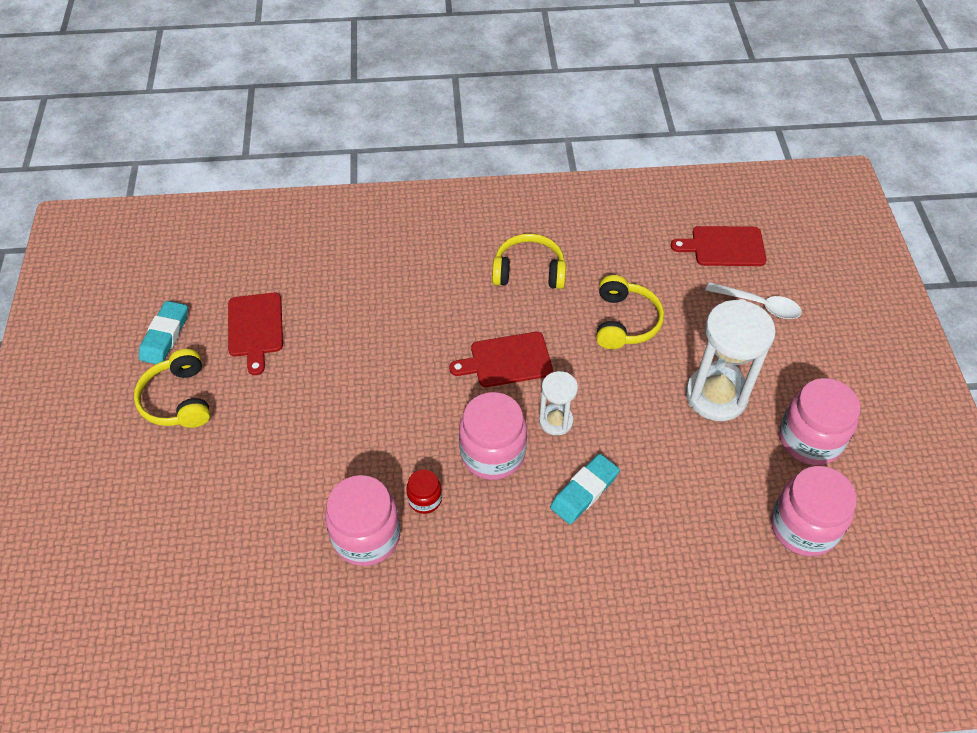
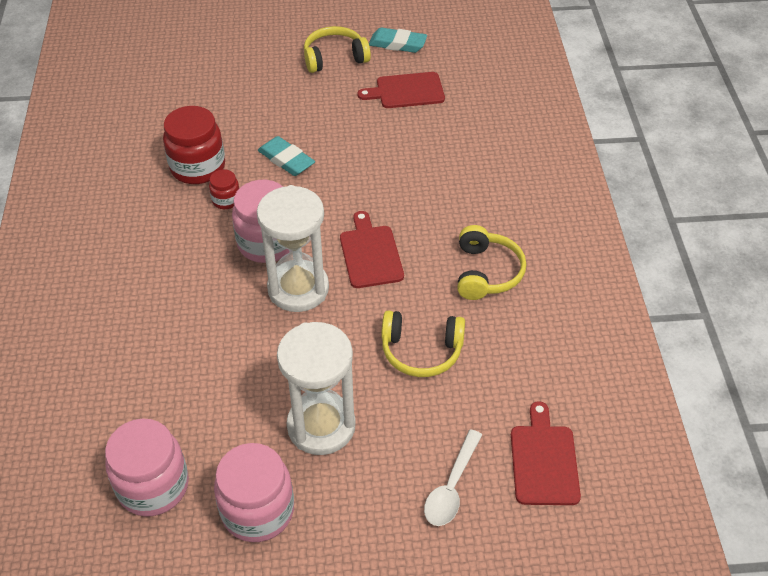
camera: 90 degrees right, 5 degrees down
(366, 536) = (198, 167): pink jar -> red jar
(556, 421) = (298, 289): white hourglass -> white hourglass, size x1.84
(584, 491) = (219, 307): turquoise eraser -> turquoise eraser (286, 160)

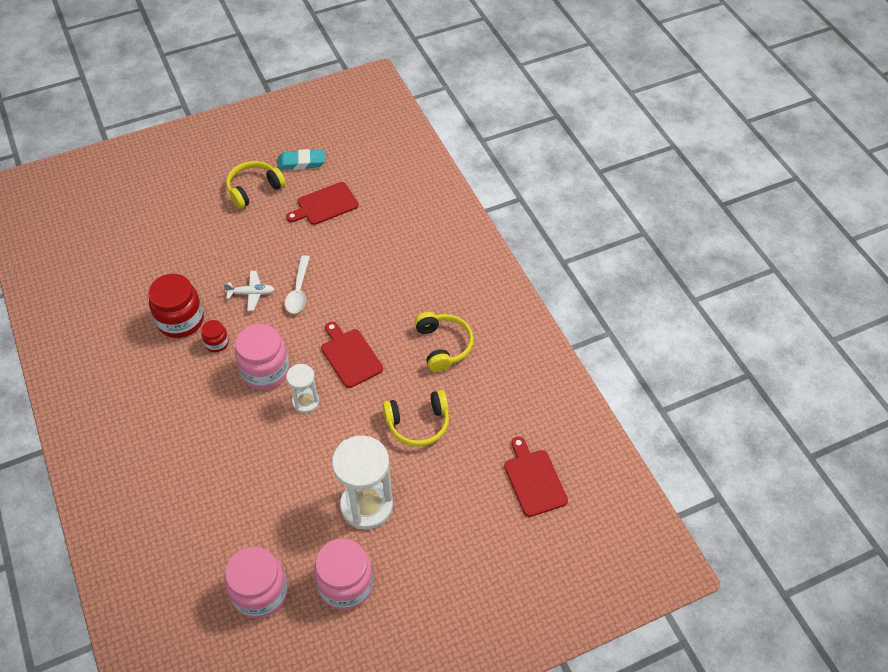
camera: 20 degrees left, 5 degrees up
(286, 160) = (251, 293): turquoise eraser -> white plane
(298, 289) = (305, 402): white hourglass -> white hourglass, size x0.54
(451, 487) = (477, 520): white spoon -> white spoon (298, 291)

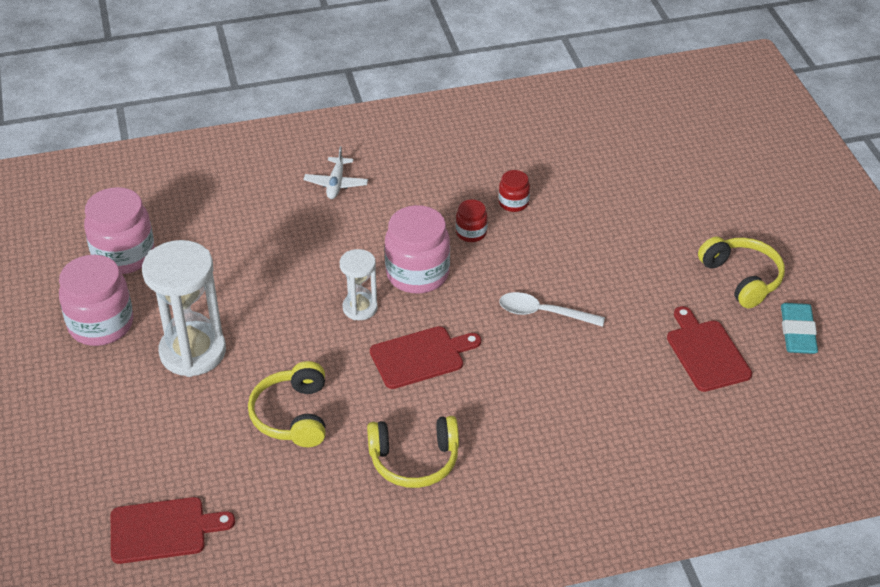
camera: 100 degrees right, 10 degrees down
(181, 320) = (513, 203): red jar -> red jar, size x0.50
(251, 293) = (546, 267): white plane -> white plane (336, 184)

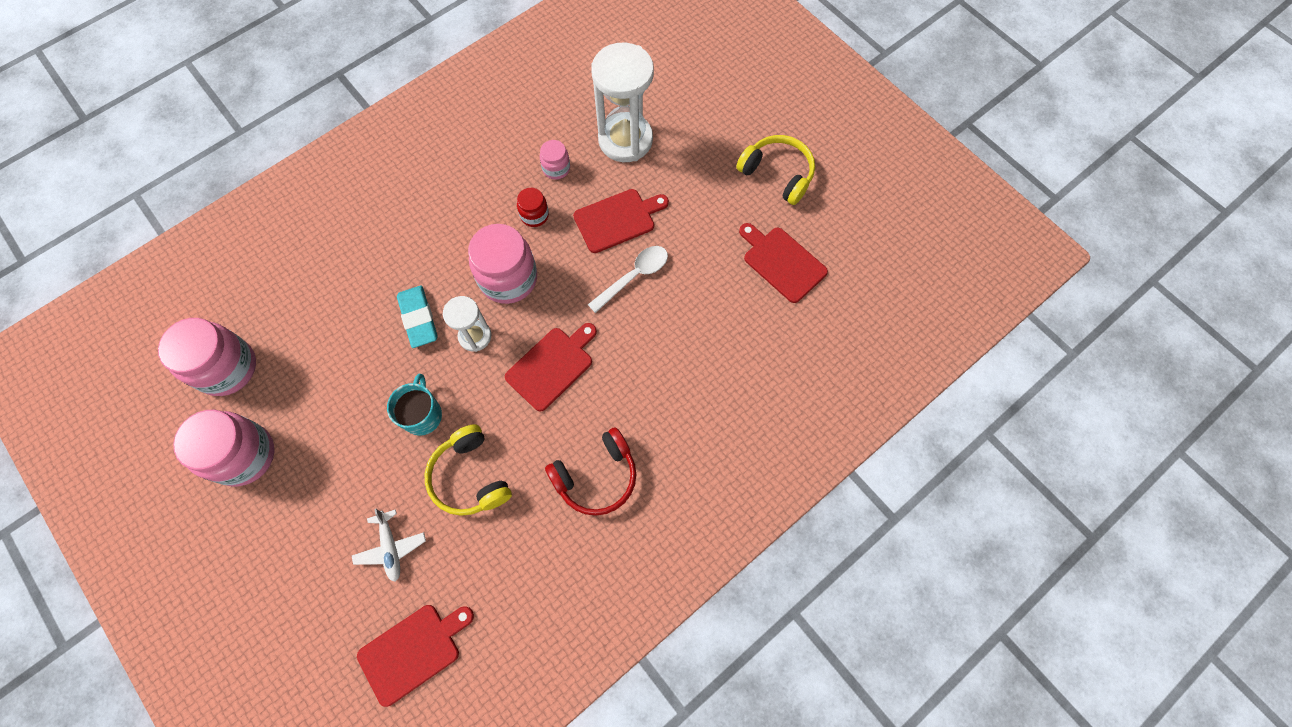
camera: 25 degrees left, 25 degrees up
(193, 352) = (346, 448): white hourglass -> white hourglass (625, 140)
(276, 351) = (422, 415): none -> turquoise mug
(336, 184) = (389, 208): white plane -> white plane (391, 547)
(414, 460) = (596, 477): yellow headphones -> red headphones
(513, 203) = (556, 168): red jar -> pink jar
(543, 313) = (634, 276): white spoon -> white spoon turned 150 degrees clockwise
(552, 262) = (617, 220): none -> red cutting board
(797, 332) = (843, 212): turquoise eraser -> turquoise eraser (418, 318)

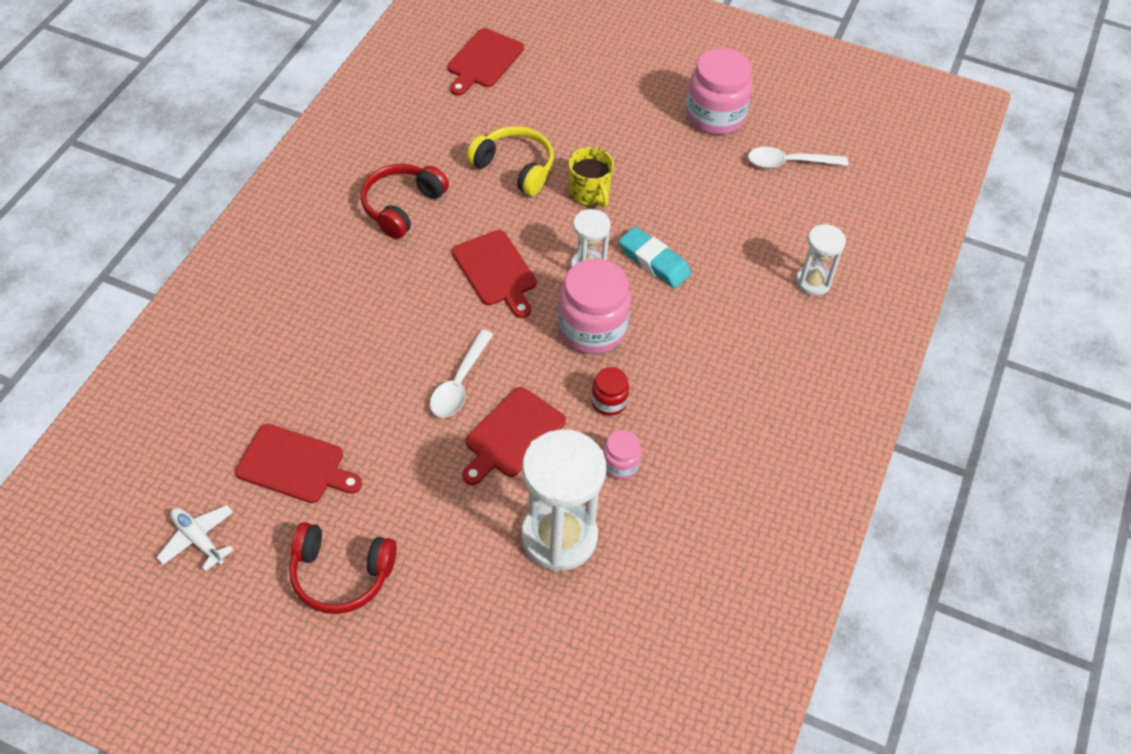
camera: 150 degrees right, 15 degrees down
(227, 368) = (789, 163): pink jar -> white spoon
(312, 244) = (813, 282): none -> white hourglass
(391, 547) = (546, 106): white plane -> white plane (198, 539)
(422, 415) = (589, 193): turquoise mug -> yellow mug
(552, 366) = (496, 271): red cutting board -> red cutting board turned 45 degrees counterclockwise
(777, 174) = (340, 575): yellow headphones -> red headphones

